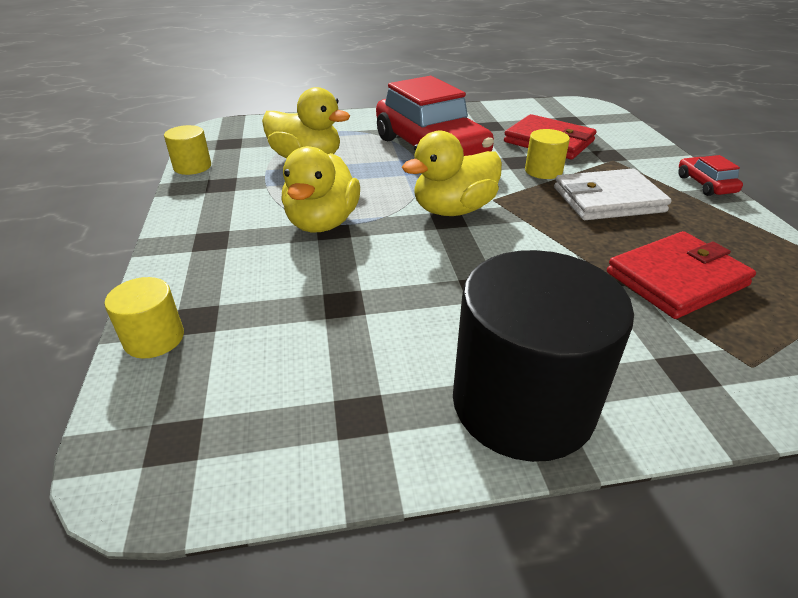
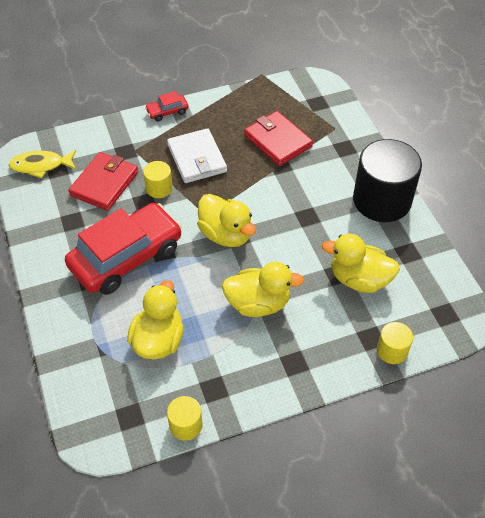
camera: 100 degrees left, 15 degrees up
(321, 326) = (359, 279): none -> yellow duck
(573, 113) = (41, 166): none -> yellow fish

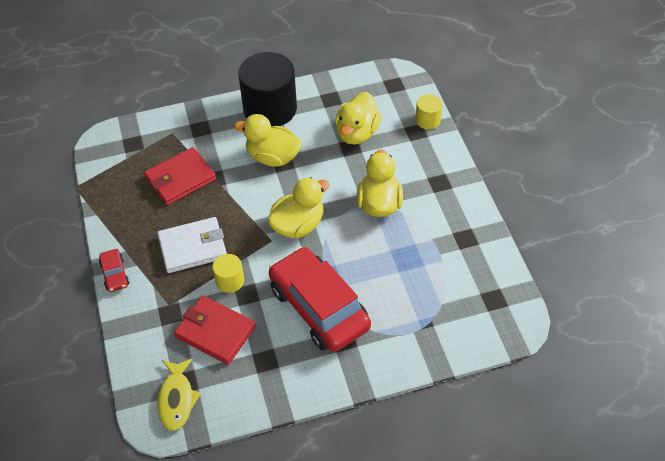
camera: 85 degrees left, 0 degrees up
(158, 340) = (417, 279): yellow duck -> yellow duck (272, 157)
(186, 425) = (500, 258): yellow cylinder -> none

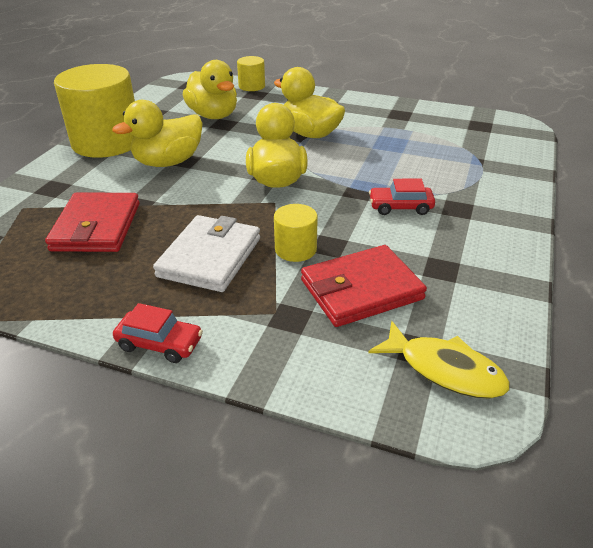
camera: 55 degrees left, 15 degrees down
(270, 109) = (107, 142): black cylinder -> yellow cylinder
(319, 308) = (400, 207): red car -> red car, size x0.42

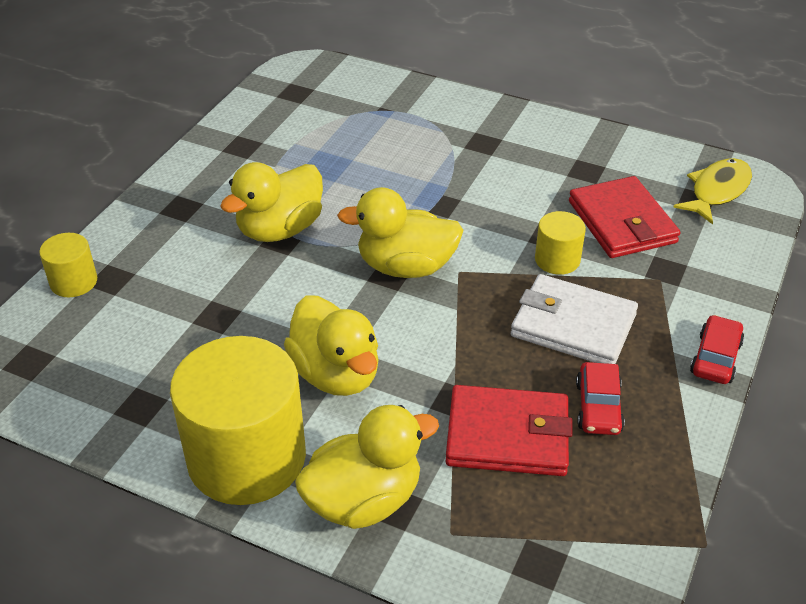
camera: 85 degrees left, 5 degrees up
(213, 115) = (181, 328): yellow duck -> yellow duck (364, 500)
(400, 207) = (478, 179): red car -> red car (598, 407)

